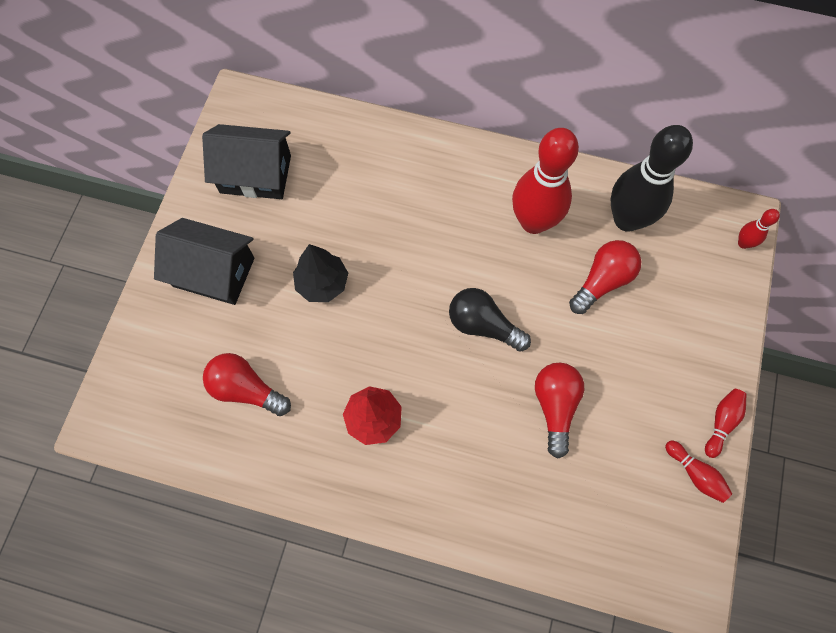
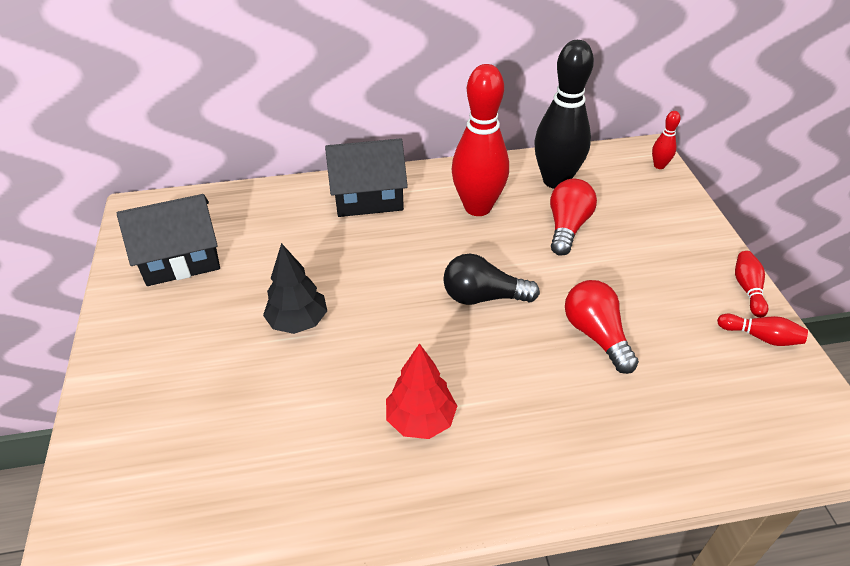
camera: 25 degrees left, 25 degrees down
(214, 272) = (168, 355): black house -> black house (368, 197)
(246, 389) = (256, 451): red light bulb -> none

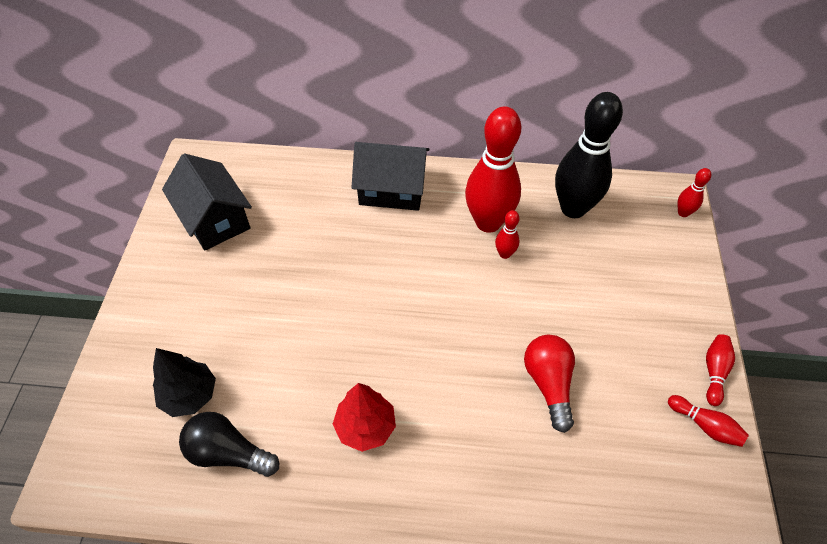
camera: 15 degrees right, 10 degrees up
(181, 259) = (214, 219): black house -> black house turned 60 degrees clockwise
(298, 322) = (293, 305): black tree -> black tree (190, 395)
(483, 297) = (460, 319): black light bulb -> black light bulb (228, 453)
(505, 231) = (504, 254): none -> red bowling pin
(567, 227) = (564, 263): red light bulb -> none

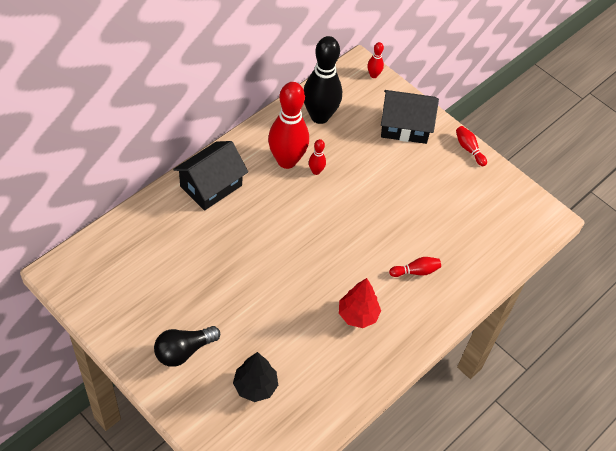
camera: 55 degrees left, 0 degrees up
(214, 219) = (130, 292): black house -> black house (404, 126)
(228, 453) = (312, 389): black light bulb -> black light bulb (184, 351)
(548, 384) = (411, 218): red light bulb -> none
(705, 425) = (489, 178): red bowling pin -> red bowling pin (416, 271)

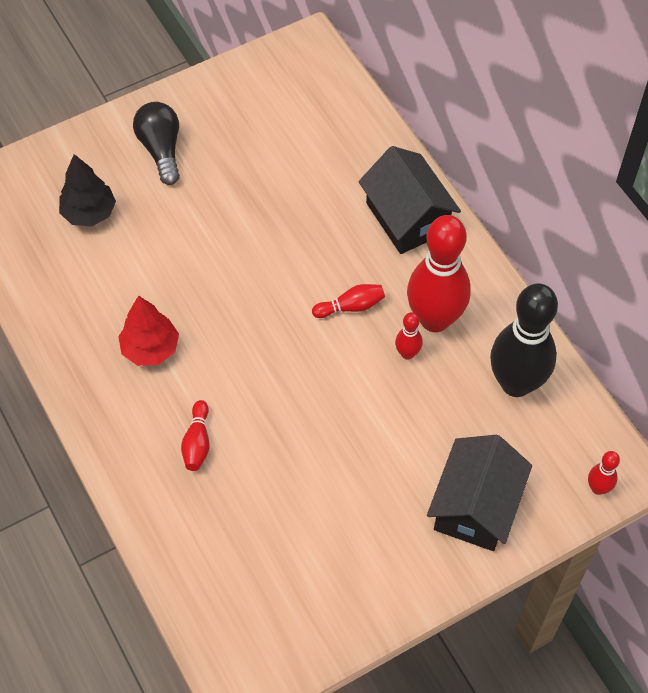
camera: 110 degrees right, 5 degrees up
(469, 149) = (410, 596): red bowling pin -> red bowling pin (351, 307)

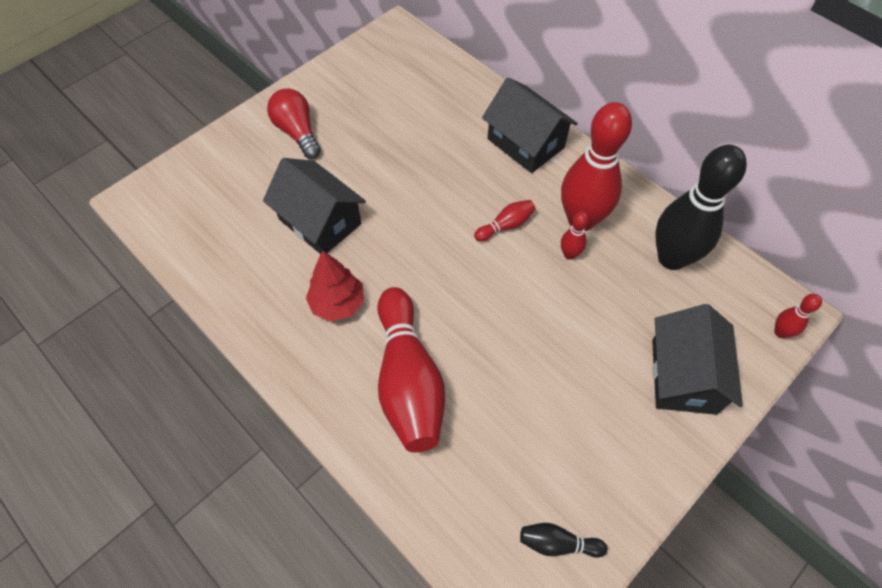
camera: 15 degrees left, 0 degrees up
(89, 213) = (247, 197): black tree -> none
(157, 257) = (320, 222): none -> black house
(161, 150) = (297, 132): black light bulb -> red light bulb
(197, 442) = (408, 380): red bowling pin -> red bowling pin, size x2.31
(289, 626) = (557, 543): none -> black bowling pin

